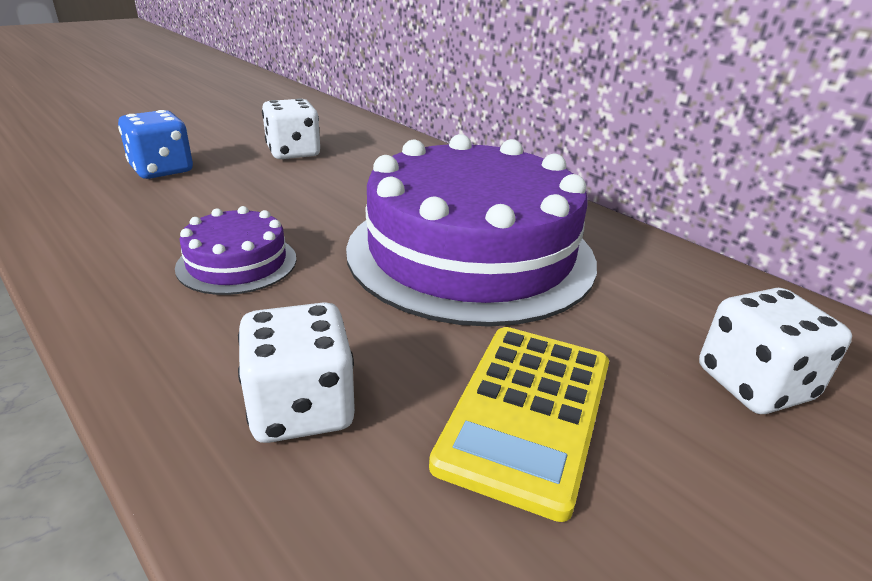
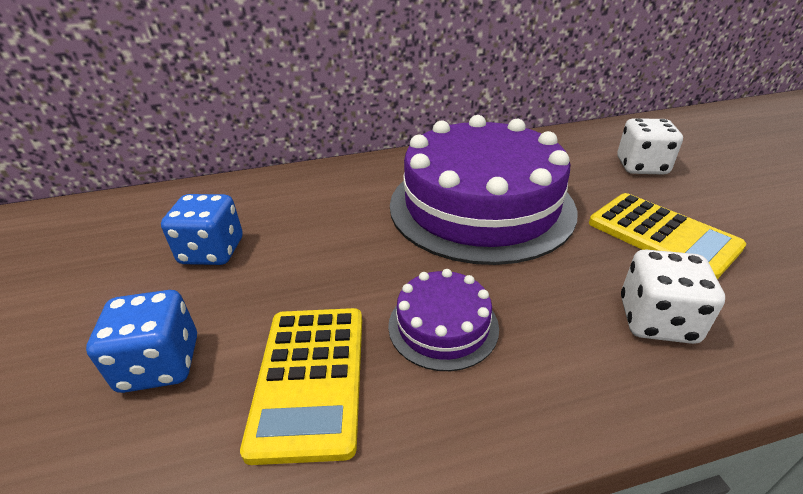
camera: 60 degrees left, 5 degrees up
(156, 219) = (310, 378): none -> yellow calculator
(293, 153) = (212, 251): white dice -> blue dice

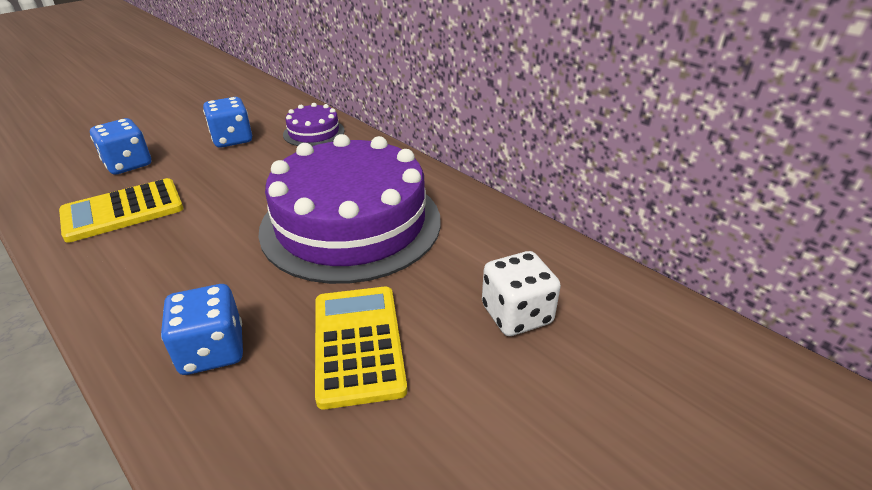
camera: 60 degrees right, 0 degrees up
(443, 325) = (180, 244): purple cake -> purple cake (314, 132)
(657, 320) = (212, 350): white dice -> blue dice
(662, 235) = (358, 344): yellow calculator -> yellow calculator turned 150 degrees clockwise

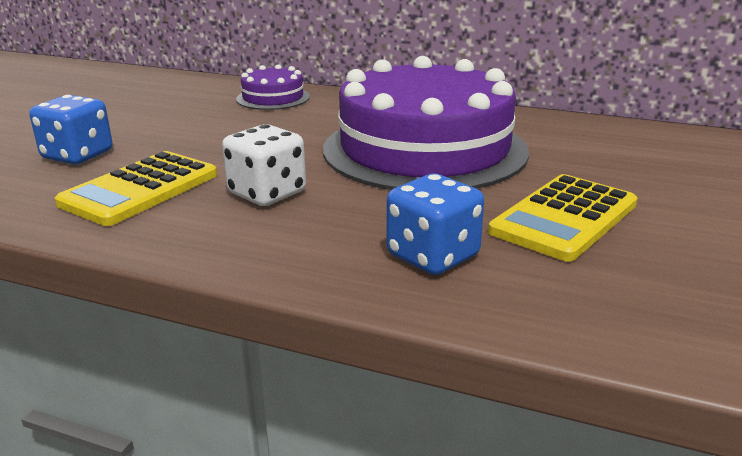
camera: 25 degrees left, 10 degrees down
(232, 139) = (183, 116): blue dice -> none
(358, 344) = (564, 218): yellow calculator -> yellow calculator turned 105 degrees counterclockwise
(516, 314) = (663, 171): white dice -> white dice (267, 193)

